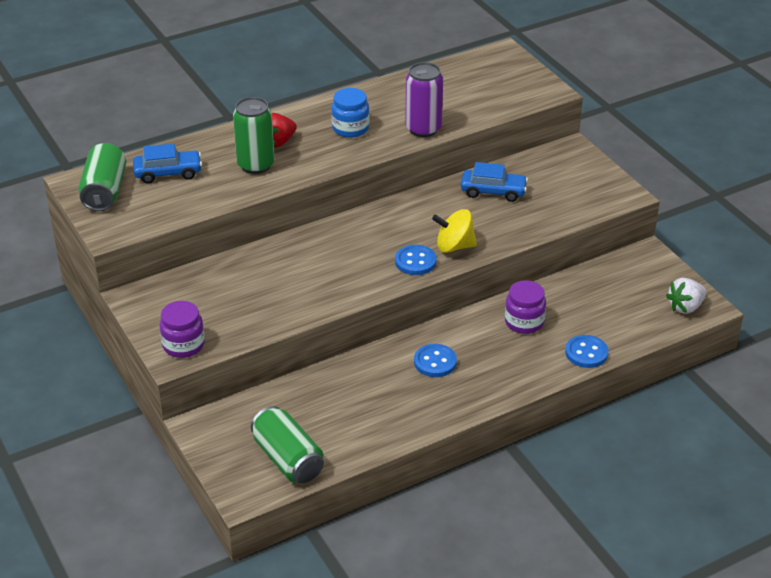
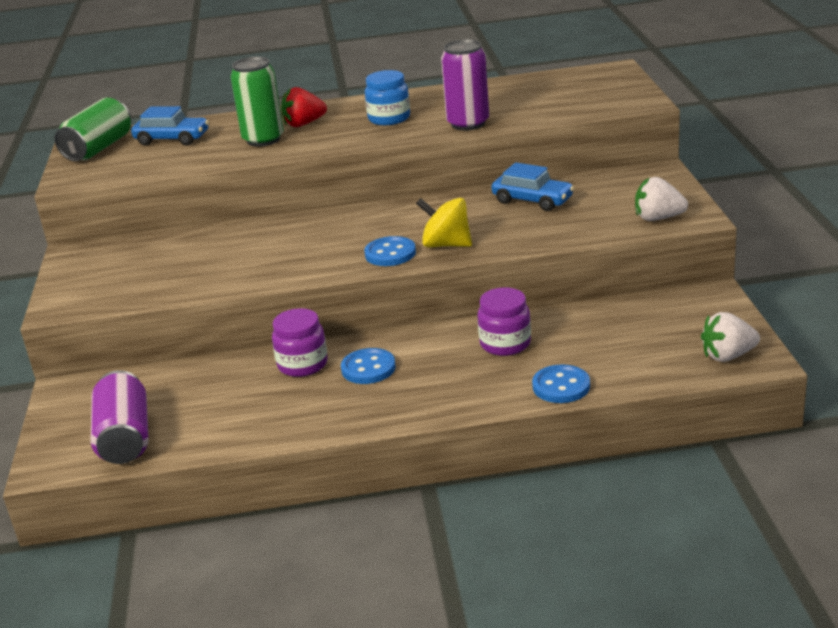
camera: 25 degrees right, 10 degrees down
(183, 345) = (79, 297): purple jar -> purple jar (302, 364)
(288, 459) = (125, 438): green can -> purple can
(599, 198) = (658, 218): none -> white strawberry

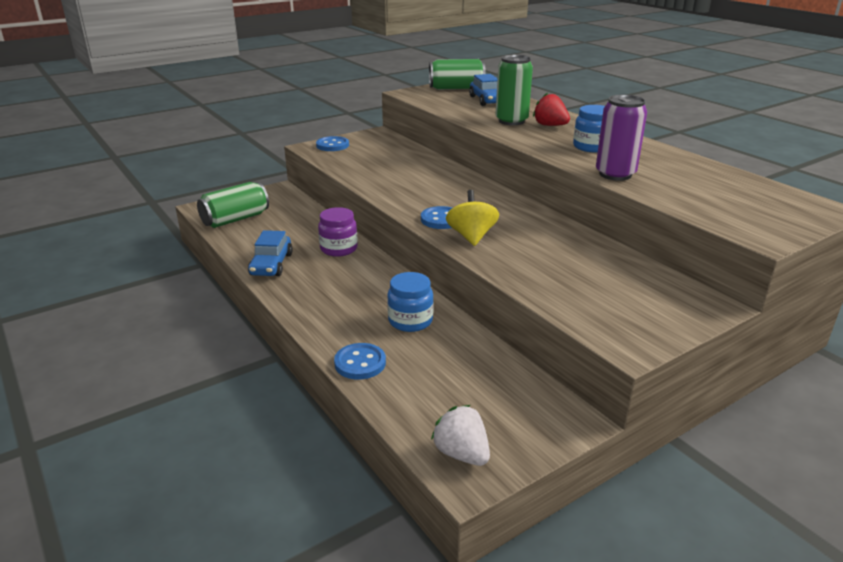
camera: 60 degrees right, 0 degrees up
(125, 438) = (235, 219): purple can -> green can
(368, 368) = (345, 273): blue button -> blue button (332, 145)
(505, 344) = (410, 321): purple jar -> blue jar
(532, 200) = (581, 255): blue car -> blue car (271, 264)
(658, 218) = (607, 325): white strawberry -> none

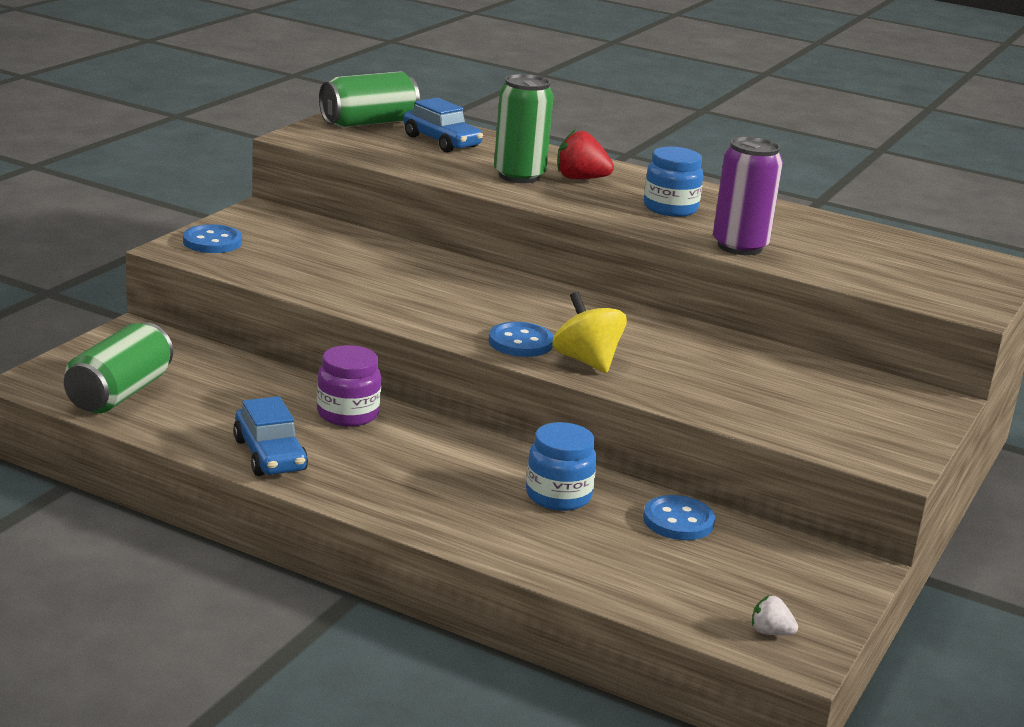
camera: 30 degrees left, 5 degrees down
(360, 363) = (549, 562): blue button -> blue button (678, 521)
(461, 454) = (770, 632): white strawberry -> white strawberry, size x0.57

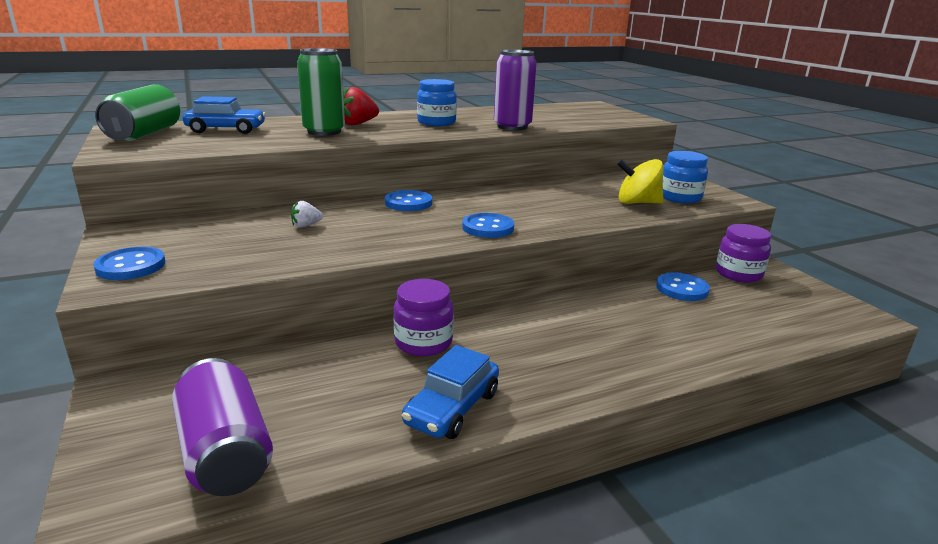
camera: 50 degrees left, 0 degrees up
(119, 393) = (225, 452): green can -> purple can
(270, 455) = (452, 408): blue car -> blue car turned 105 degrees clockwise
(520, 289) = (408, 203): none -> blue button
(558, 496) = (623, 312): blue jar -> blue jar (680, 197)
(586, 361) = (537, 220): yellow spinning top -> yellow spinning top (637, 203)
(770, 632) = (835, 314): white strawberry -> white strawberry (306, 225)
(792, 553) = (738, 274): none -> purple jar

